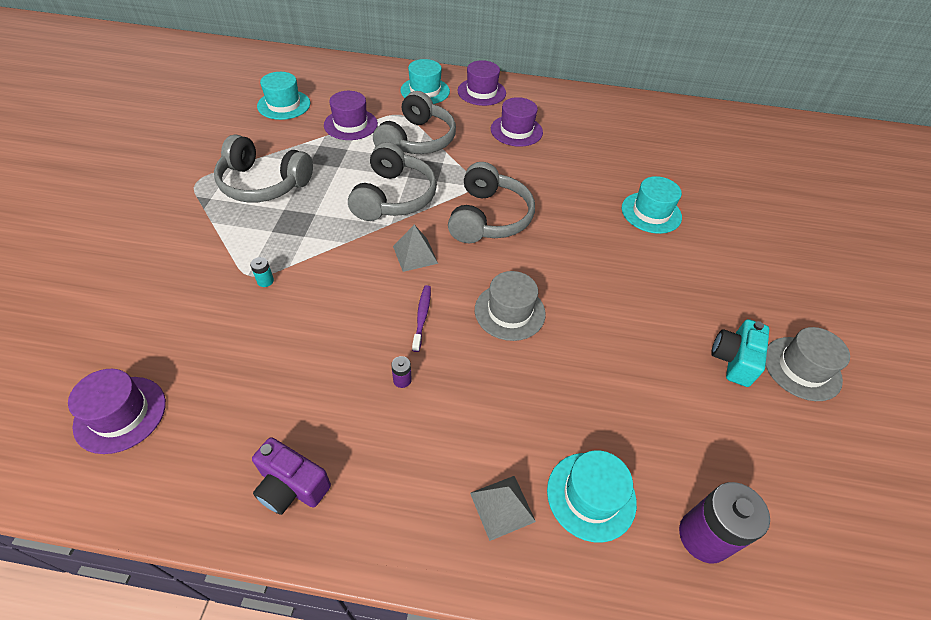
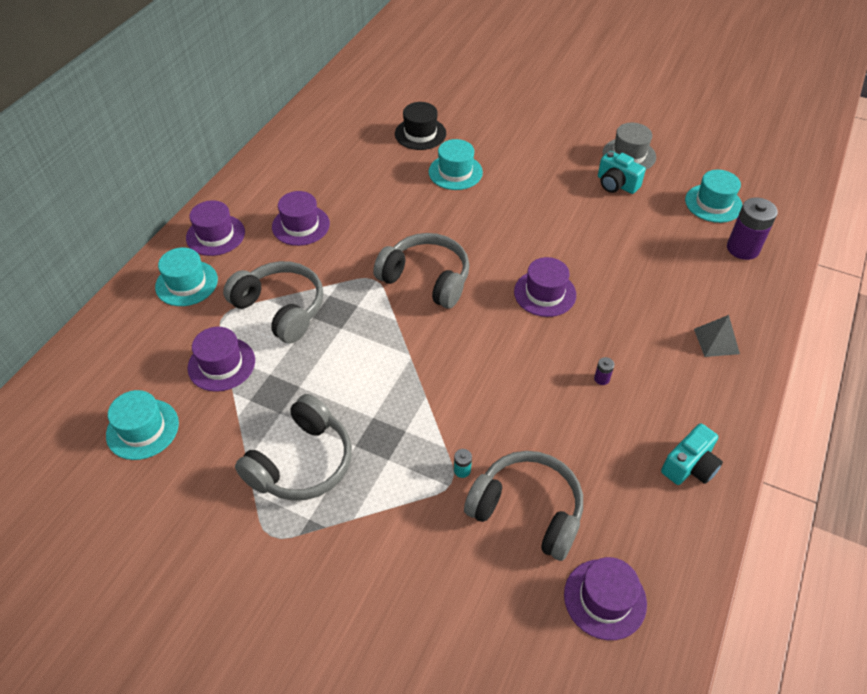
camera: 70 degrees left, 0 degrees up
(291, 486) = (689, 466): purple camera -> turquoise camera
(394, 197) = (370, 345): grey headphones -> grey headphones (527, 510)
(415, 254) = (459, 343): grey pyramid -> none
(422, 317) = (537, 353): purple toothbrush -> none
(509, 312) = (545, 293): grey hat -> purple hat
(591, 496) = (712, 292): turquoise hat -> turquoise hat (713, 203)
(690, 178) = (420, 134): none -> black hat

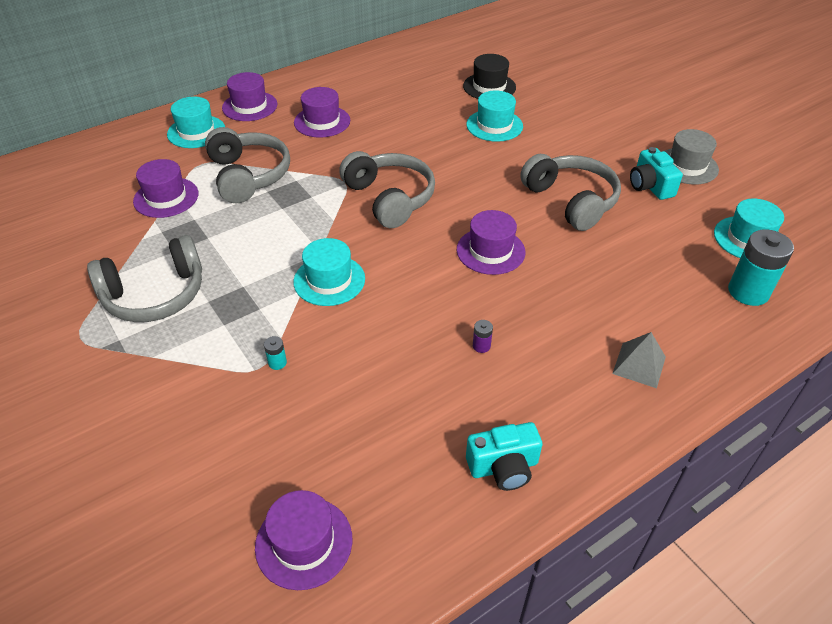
camera: 30 degrees right, 5 degrees down
(142, 429) = (68, 219): turquoise hat -> turquoise hat (329, 280)
(527, 510) = (303, 425): grey headphones -> grey headphones (571, 201)
(742, 248) = (748, 292): purple battery -> turquoise battery

